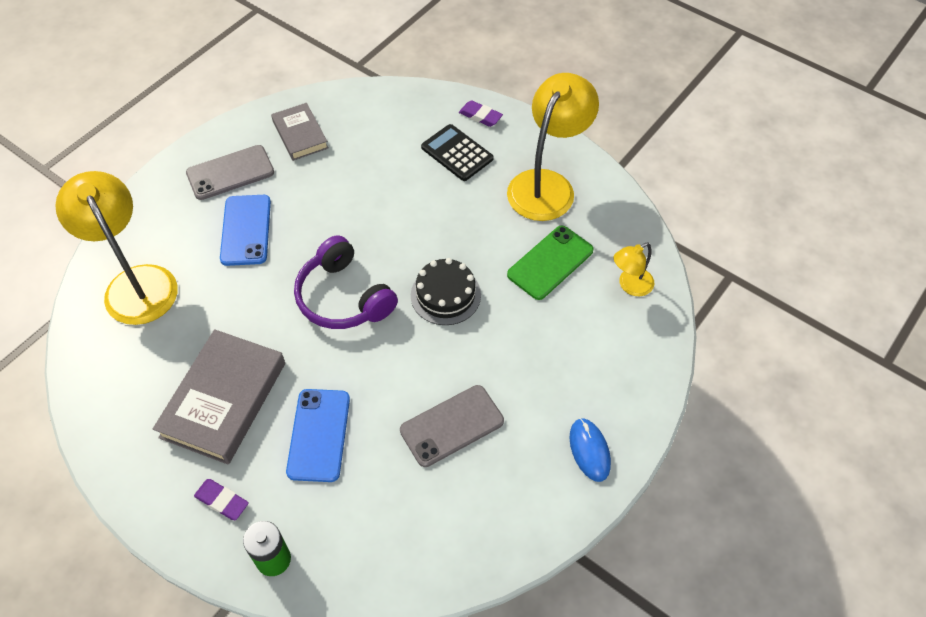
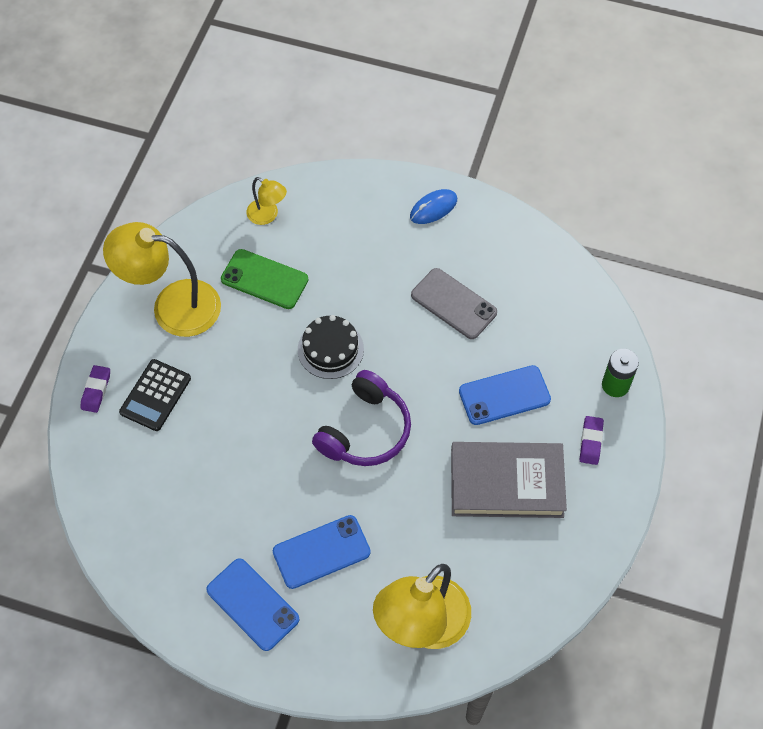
camera: 110 degrees left, 5 degrees up
(230, 173) = (252, 604): grey phone -> blue phone
(300, 135) = (176, 557): grey book -> none

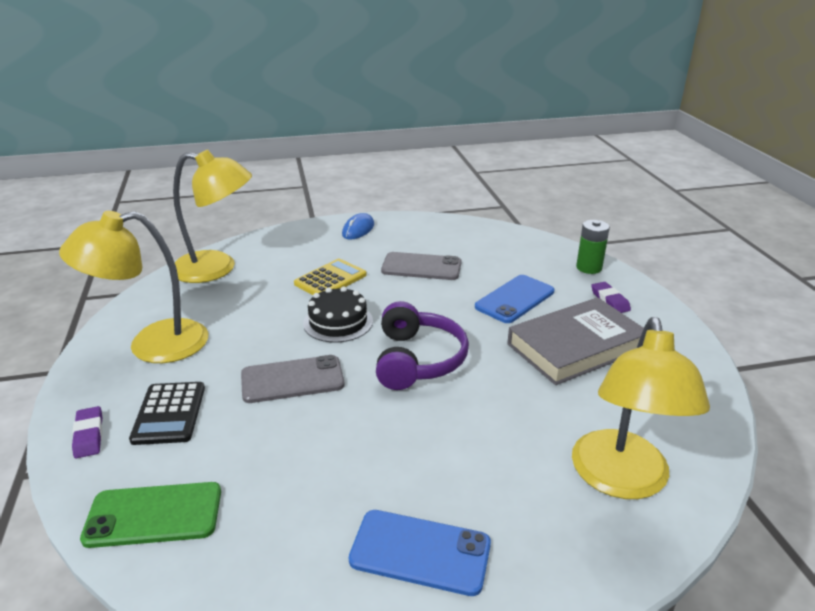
camera: 30 degrees left, 30 degrees down
(257, 403) = (292, 380): none -> grey phone
(264, 279) = (240, 302): green phone -> green phone (154, 515)
(267, 215) = (217, 268): yellow lamp -> yellow lamp, size x2.04
(321, 552) = (457, 466): blue phone -> none
(358, 283) = (330, 279): none -> yellow calculator

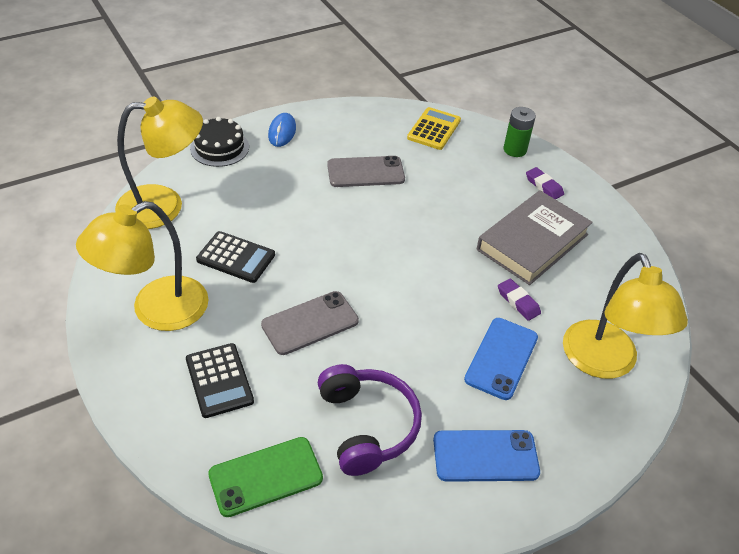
camera: 20 degrees left, 15 degrees up
(89, 435) = (160, 418): purple eraser -> purple eraser (518, 302)
(255, 315) = (236, 257): none -> black calculator
(330, 279) = (286, 202): yellow calculator -> yellow calculator (434, 129)
(338, 322) = (319, 252): black cake -> black cake (219, 147)
(418, 360) = (408, 280): purple headphones -> purple headphones (367, 425)
(514, 299) = (464, 198): blue phone -> blue phone (501, 358)

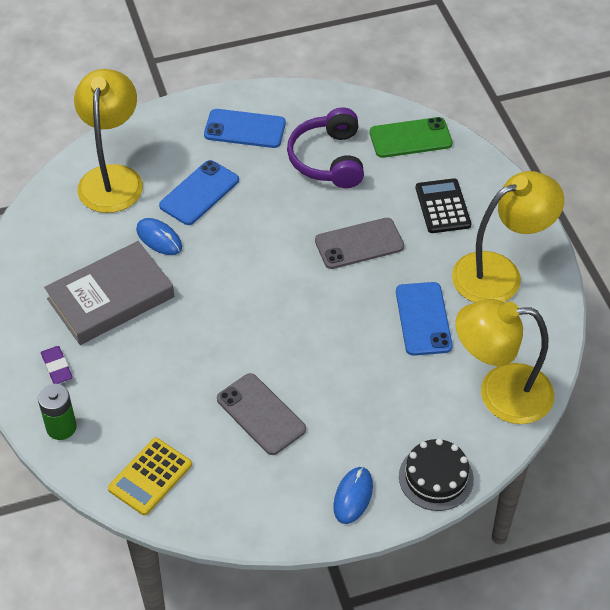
camera: 165 degrees left, 5 degrees up
(236, 257) = (423, 319): black calculator -> blue phone
(365, 172) = (261, 414): grey phone -> grey phone turned 45 degrees clockwise
(518, 302) = (159, 238): purple eraser -> blue mouse

